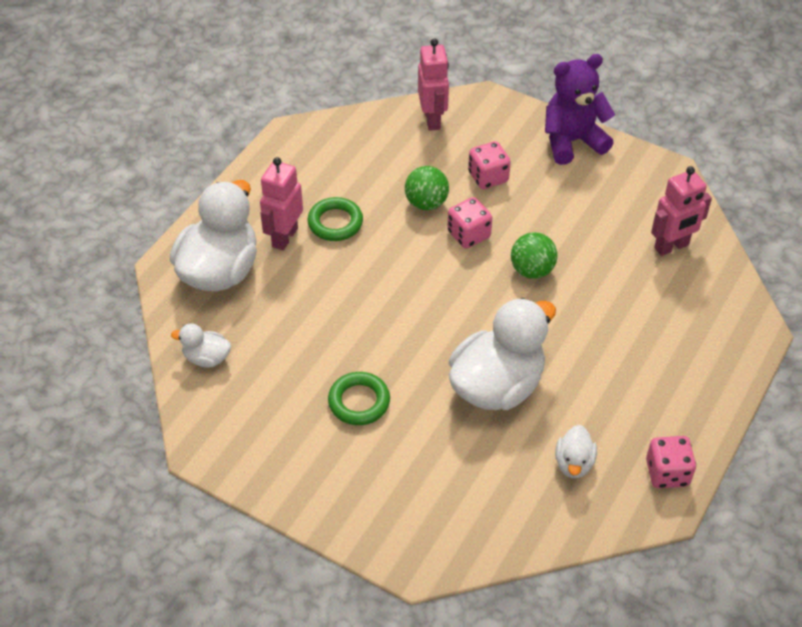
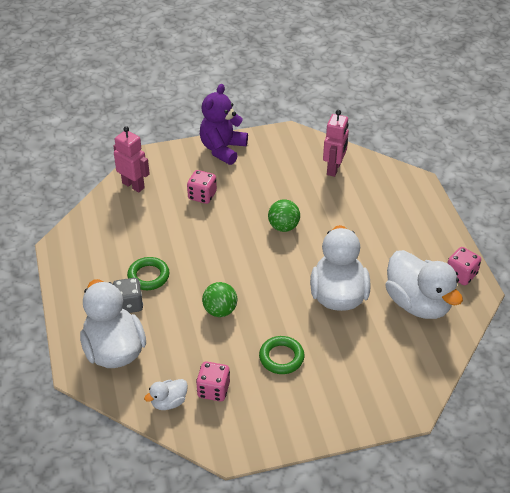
camera: 45 degrees left, 5 degrees down
(284, 237) = (129, 304): pink robot -> grey dice
(426, 203) = (186, 231): green ball -> green ball (220, 310)
(468, 235) = (229, 231): pink dice -> pink dice (213, 390)
(574, 463) = (418, 303): white duck -> white duck, size x2.16

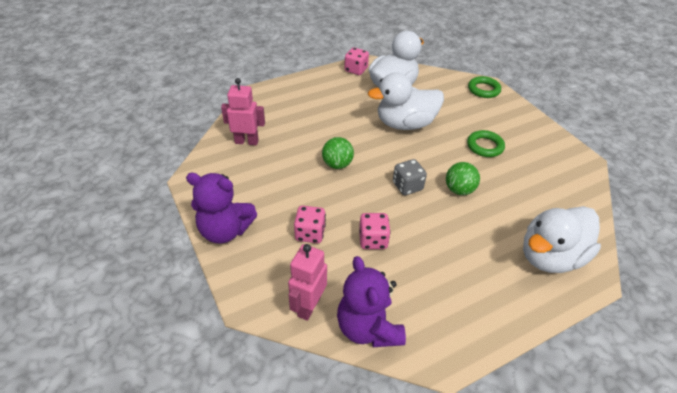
camera: 105 degrees left, 0 degrees up
(101, 213) = (368, 328): none -> purple teddy bear
(129, 304) = (490, 260): grey dice -> grey dice (407, 186)
(148, 276) = (446, 253): green ring -> green ring (483, 90)
(169, 402) = (573, 204): white duck -> none
(213, 390) = (541, 179): pink dice -> pink dice (373, 240)

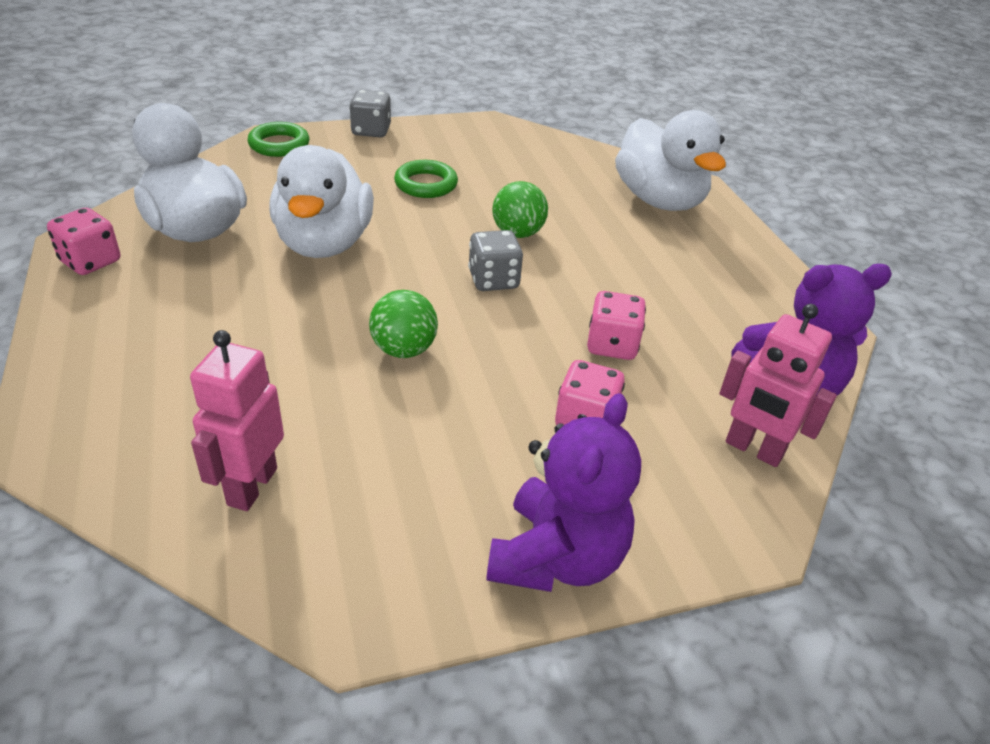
camera: 80 degrees left, 5 degrees down
(527, 115) = (371, 131): none -> grey dice

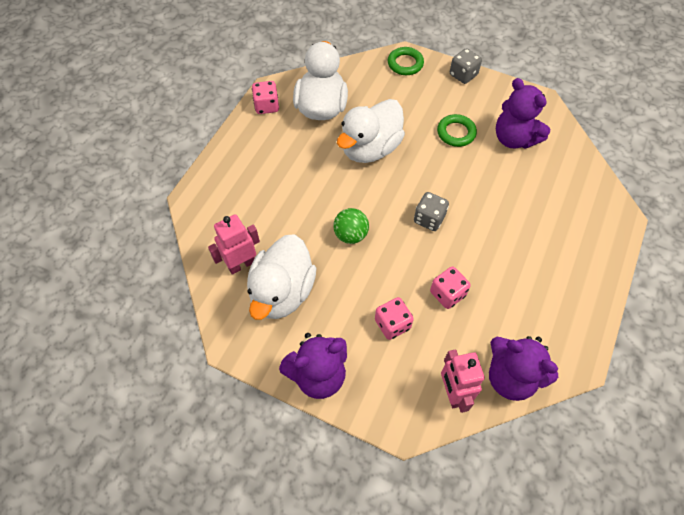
camera: 45 degrees right, 20 degrees up
(502, 164) = (514, 138): none -> purple teddy bear
(517, 233) = (472, 195): green ball -> none
(659, 200) = (582, 217): white duck -> white duck (282, 292)

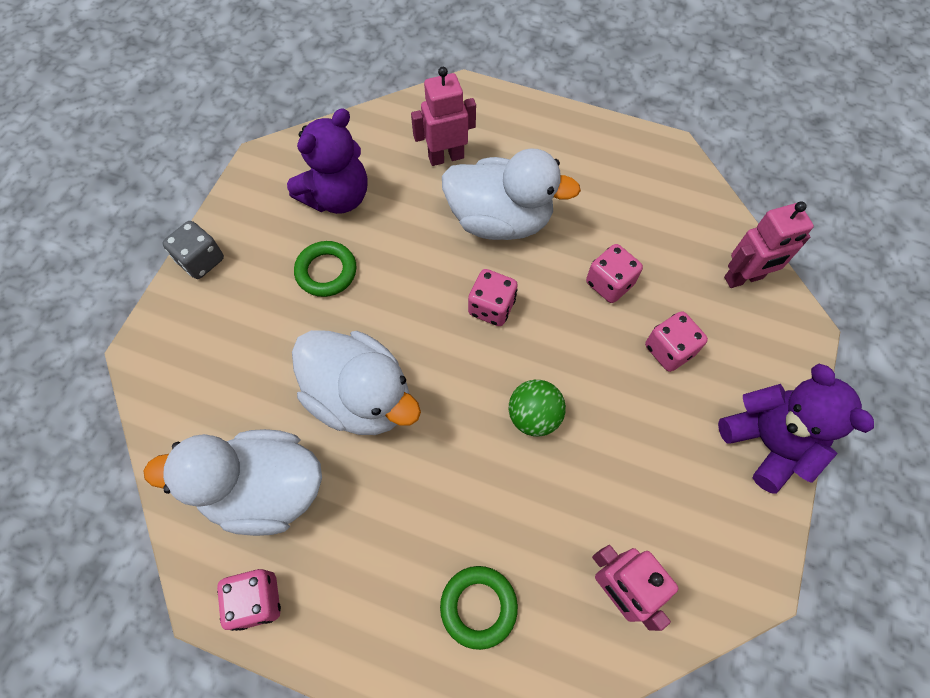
camera: 95 degrees left, 5 degrees up
(282, 292) = (652, 511): white duck -> white duck (500, 220)
(405, 64) = (165, 350): green ring -> green ring (478, 607)
(429, 219) = (491, 307): grey dice -> pink dice
(510, 377) = (706, 217): purple teddy bear -> none
(555, 201) = (446, 157): none -> pink robot

